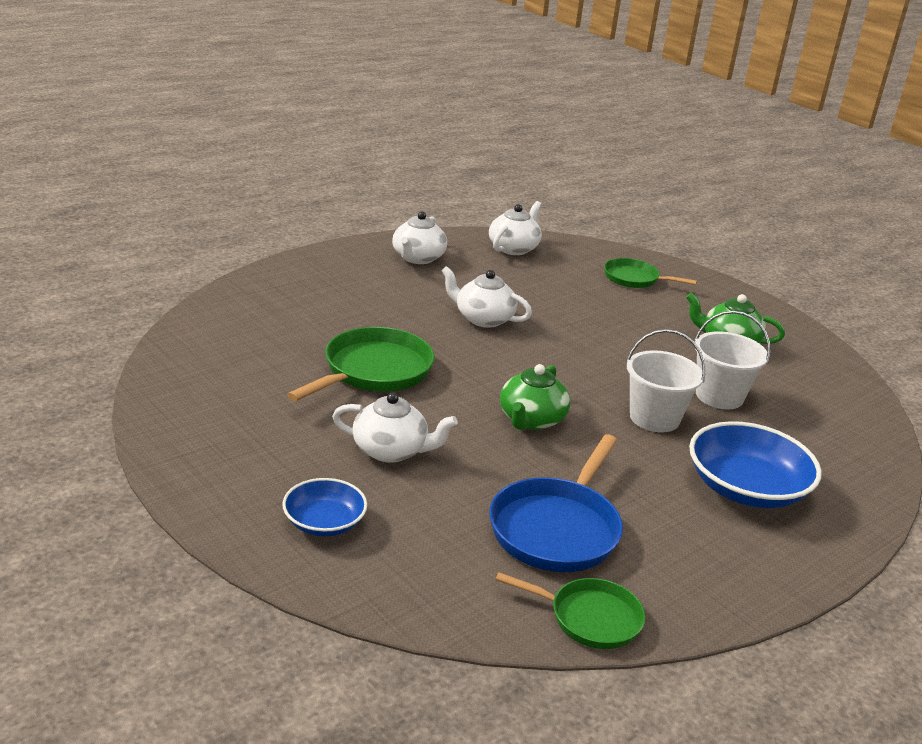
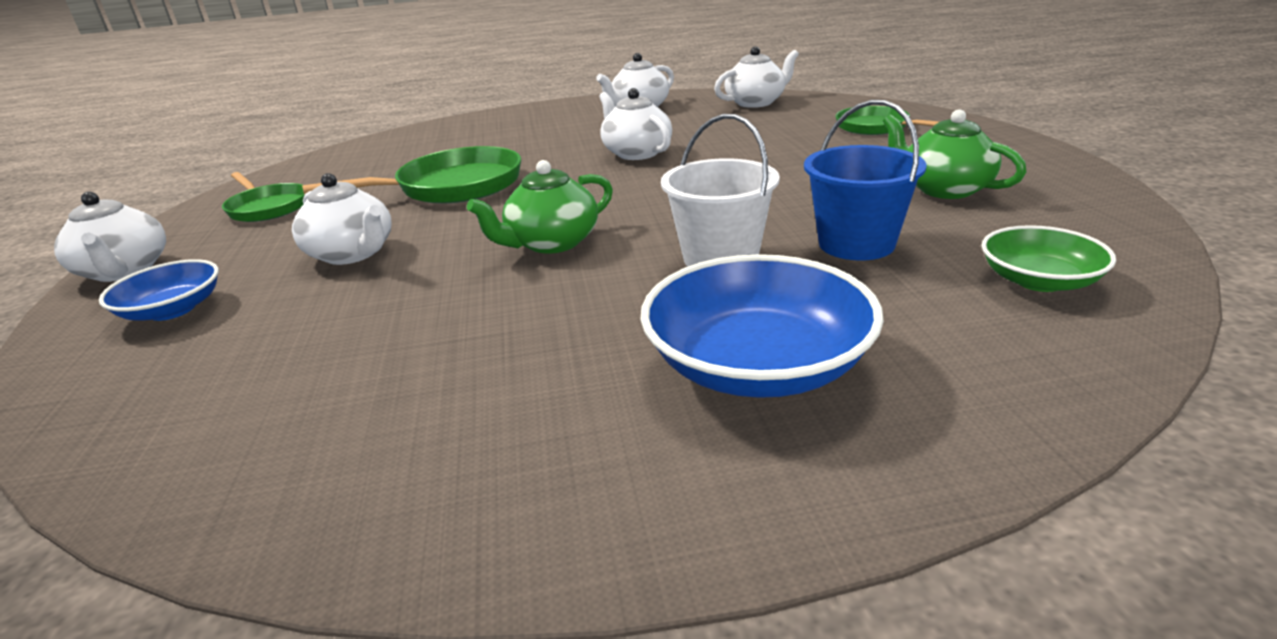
camera: 35 degrees right, 0 degrees up
(208, 497) = (125, 271): none -> white teapot
(557, 528) = (399, 364): blue pan -> none
(589, 618) = (248, 499): green pan -> green pan (267, 207)
(719, 396) = (856, 244): white bucket -> blue bucket
(827, 411) = (1039, 280): none -> green bowl

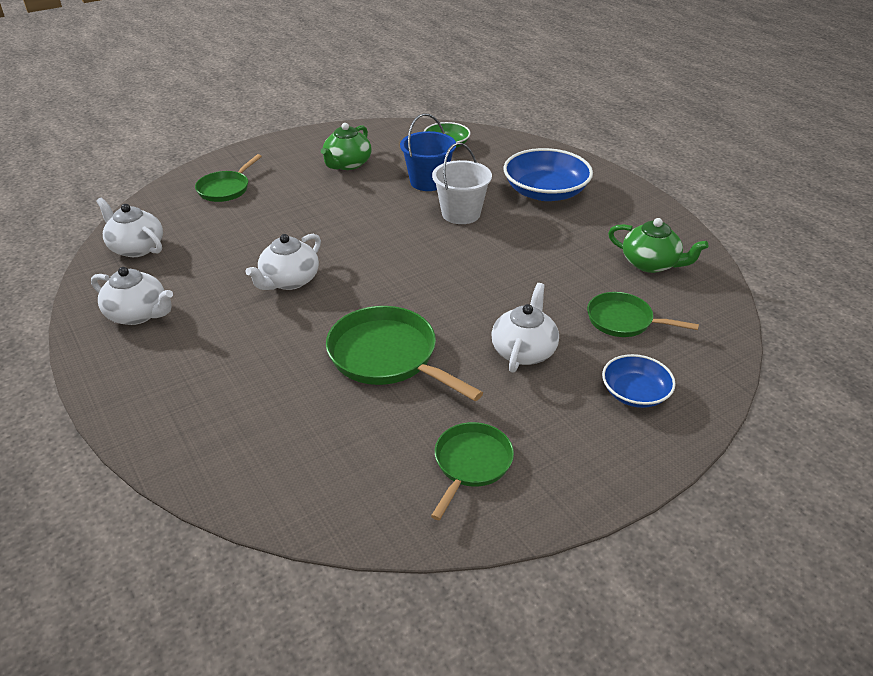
camera: 115 degrees left, 10 degrees up
(125, 271) = (618, 470): white teapot -> none
(285, 342) = (624, 321): none -> green pan
(551, 243) = (468, 271): green teapot -> green teapot (651, 263)

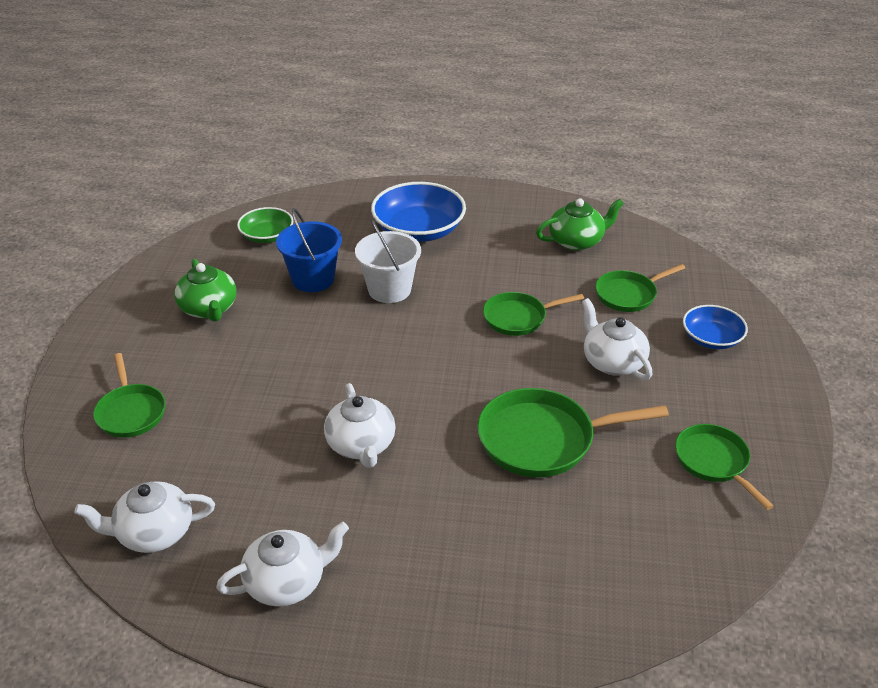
camera: 50 degrees left, 0 degrees up
(511, 281) = (518, 318): none -> green pan

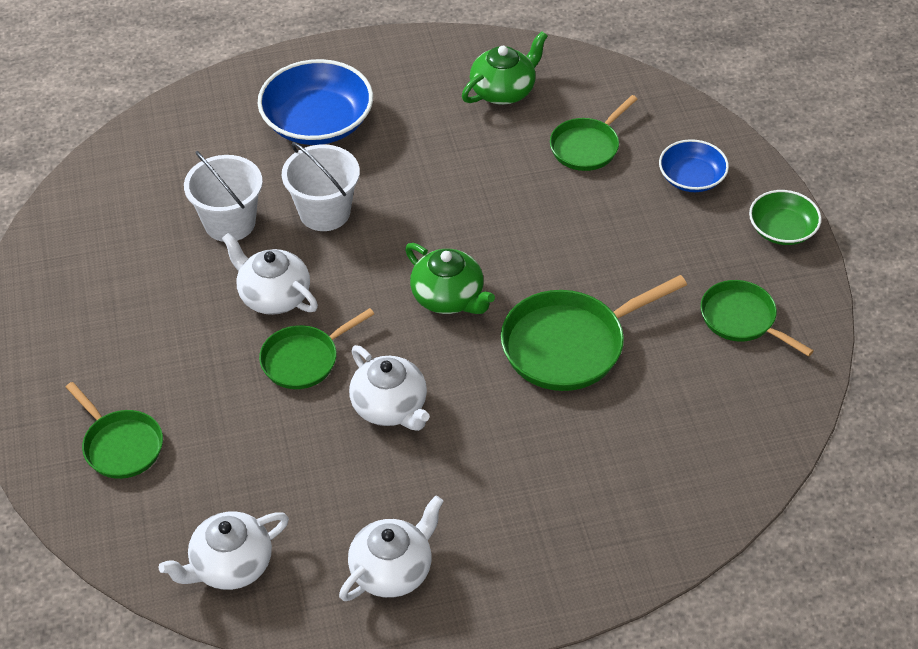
camera: 20 degrees left, 10 degrees up
(209, 309) = (131, 295): green teapot -> green teapot (449, 297)
(267, 236) = (141, 179): green bowl -> green bowl (782, 229)
(313, 279) = (230, 223): blue bucket -> white bucket
(518, 318) = (483, 209): green pan -> green pan (304, 359)
(612, 362) = (602, 235): white teapot -> white teapot (273, 296)

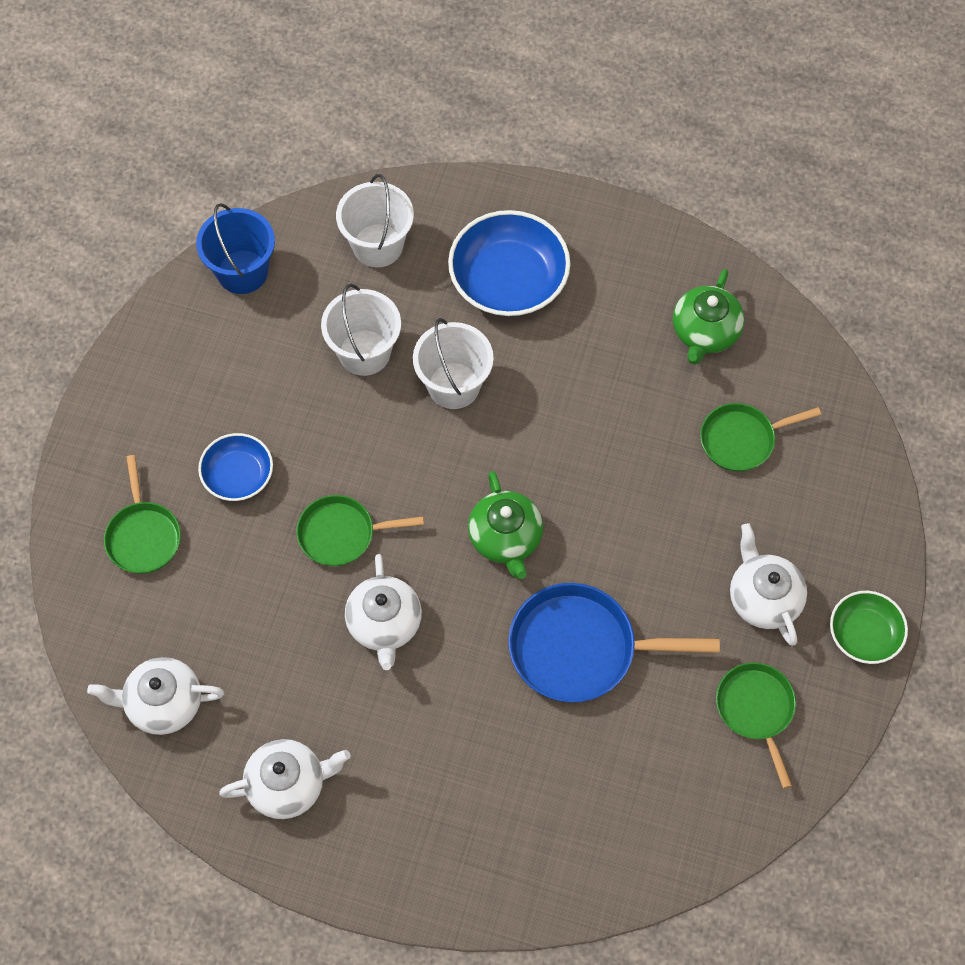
camera: 30 degrees right, 15 degrees up
(78, 213) = (242, 272): none -> blue bucket
(187, 145) = (377, 245): none -> white bucket
(273, 296) = (355, 452): white teapot -> white teapot (763, 598)
(504, 90) = (705, 332): green teapot -> green teapot turned 120 degrees clockwise
(570, 344) = (581, 648): green pan -> blue pan
(691, 178) = (817, 529): blue bowl -> blue bowl (238, 475)

